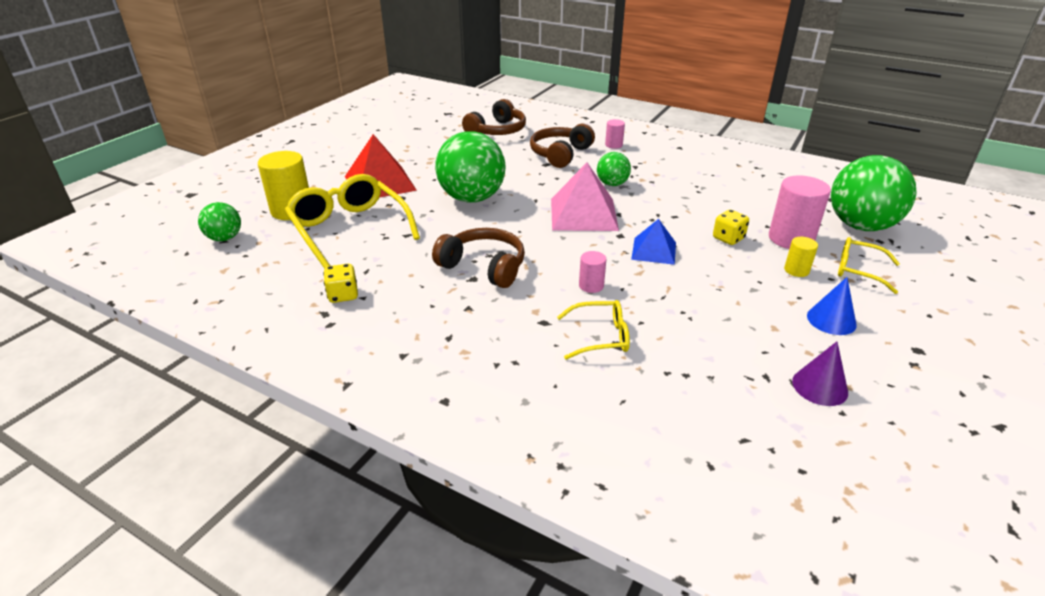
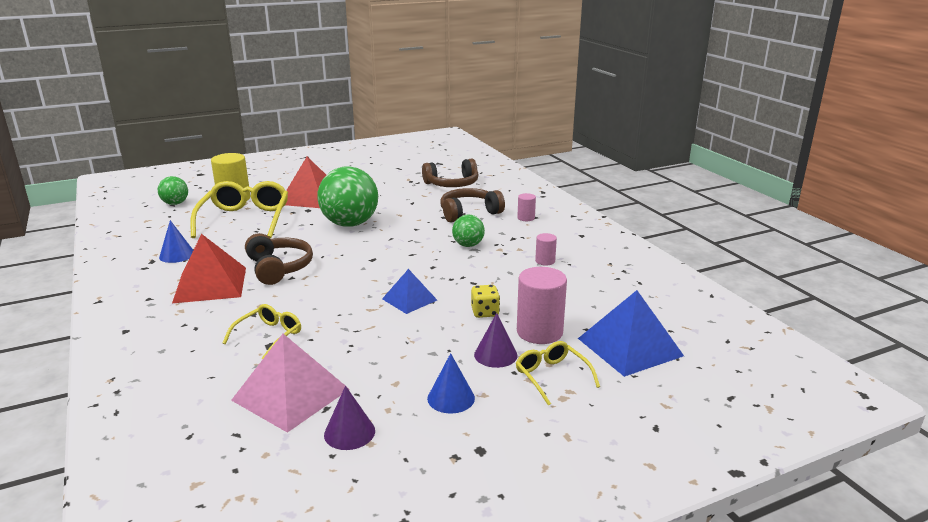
camera: 35 degrees right, 10 degrees down
(343, 295) = (177, 255): yellow dice -> blue cone
(444, 311) = (210, 284): none -> red pyramid
(583, 214) = (406, 258): pink pyramid -> pink pyramid (291, 394)
(591, 285) = (322, 304): pink cylinder -> pink cylinder (545, 261)
(600, 337) = (269, 336): yellow glasses -> yellow glasses turned 90 degrees counterclockwise
(796, 270) = (495, 355): yellow cylinder -> purple cone
(860, 226) = (629, 347): green ball -> blue pyramid

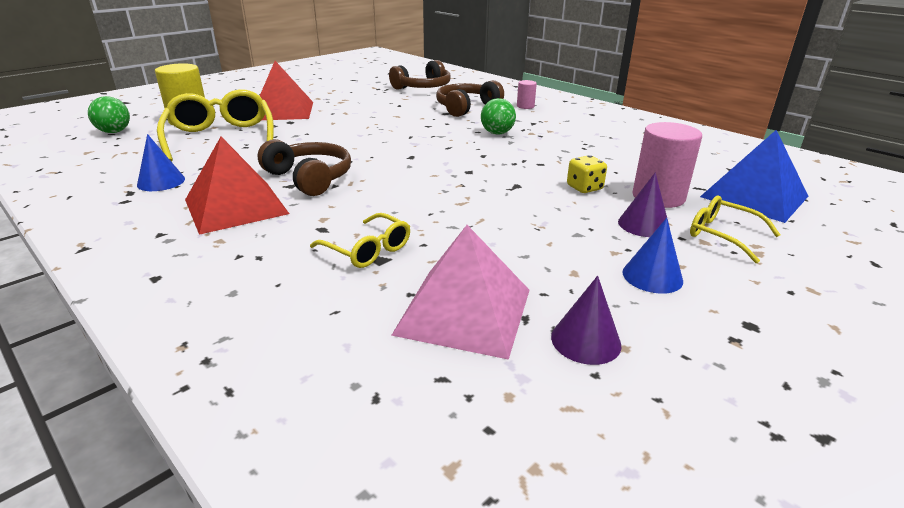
camera: 20 degrees left, 5 degrees up
(269, 336) = (367, 250): yellow glasses -> yellow glasses turned 120 degrees clockwise
(350, 224) = (352, 129): green ball -> none
(409, 299) = (493, 187): blue pyramid -> none
(545, 261) = (586, 137): pink cylinder -> none

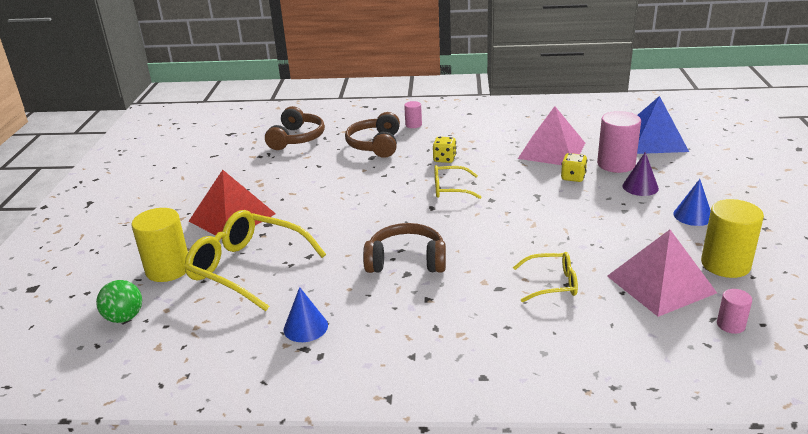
camera: 40 degrees left, 0 degrees up
(236, 206) = (410, 308): red pyramid -> none
(447, 400) = (730, 325): none -> pink cylinder
(497, 133) = (444, 159): green ball -> yellow dice
(585, 340) = (725, 264): purple cone -> yellow cylinder
(611, 162) = (552, 150): none -> pink pyramid
(722, 235) = (679, 174): yellow glasses -> yellow glasses (450, 189)

